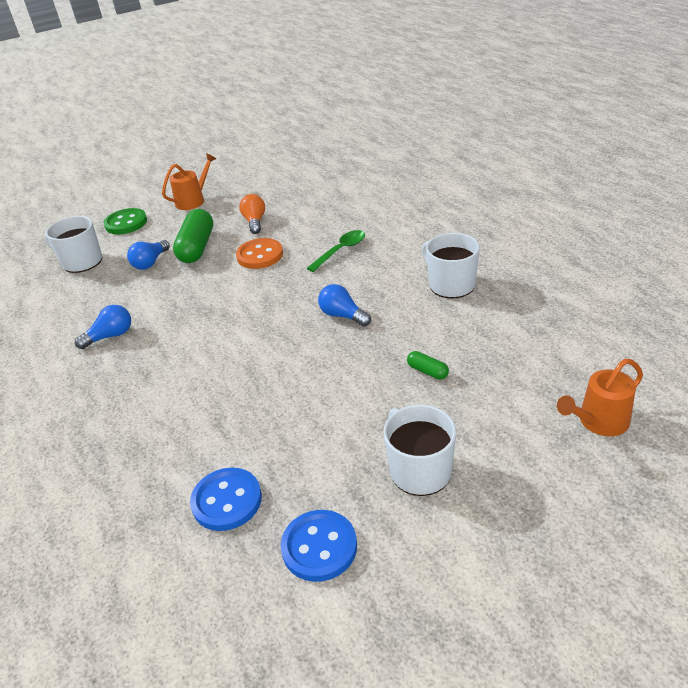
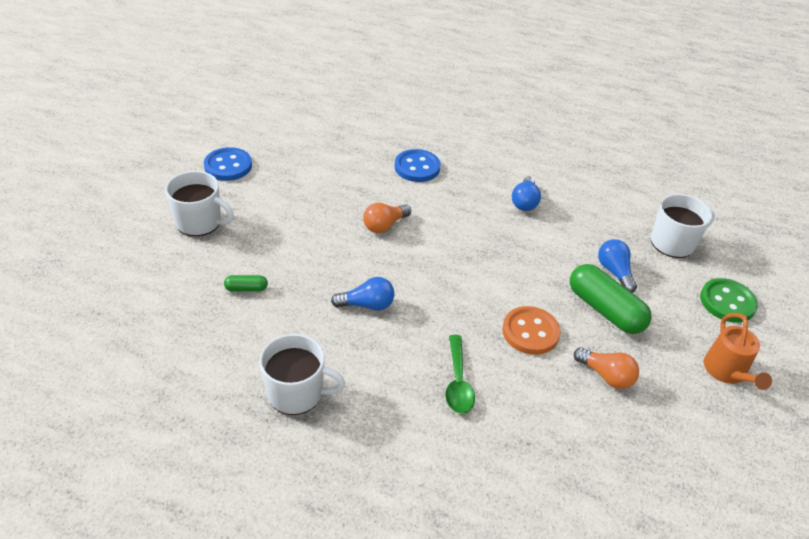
camera: 130 degrees right, 5 degrees up
(227, 501) = (302, 161): blue button -> blue button (417, 167)
(247, 372) = (384, 225): none -> orange light bulb
(598, 422) = (84, 309): orange watering can -> none

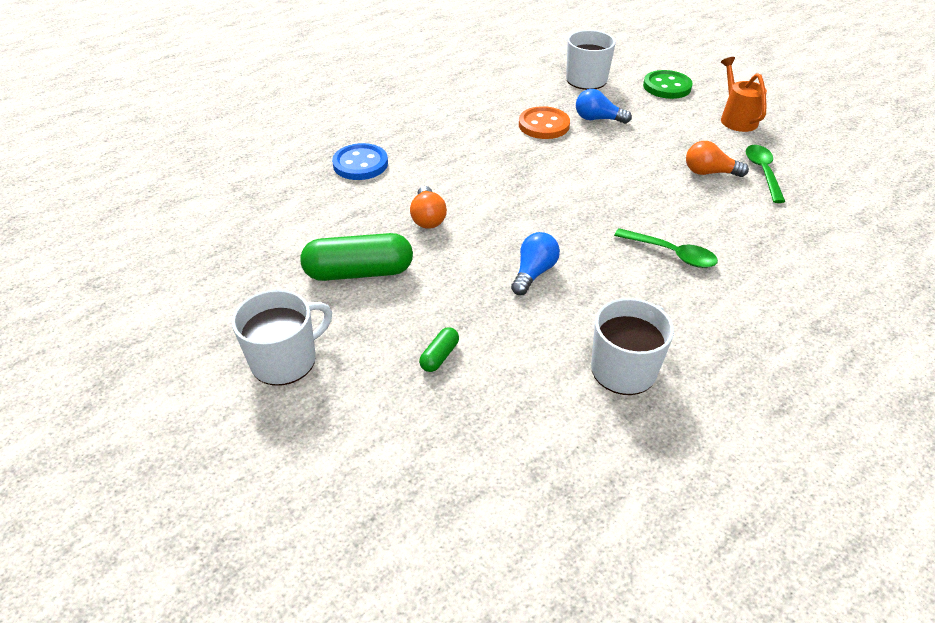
camera: 55 degrees left, 0 degrees up
(228, 166) = (203, 300): blue button -> none
(524, 202) = (473, 125): blue light bulb -> none
(530, 332) = (637, 189): orange button -> orange button (543, 125)
(605, 310) = (637, 142): green capsule -> green capsule (359, 272)
(606, 376) = (709, 172): orange light bulb -> orange light bulb turned 150 degrees counterclockwise
(648, 417) = (762, 172): none -> green spoon
(727, 372) = (736, 119): orange watering can -> orange watering can turned 135 degrees counterclockwise

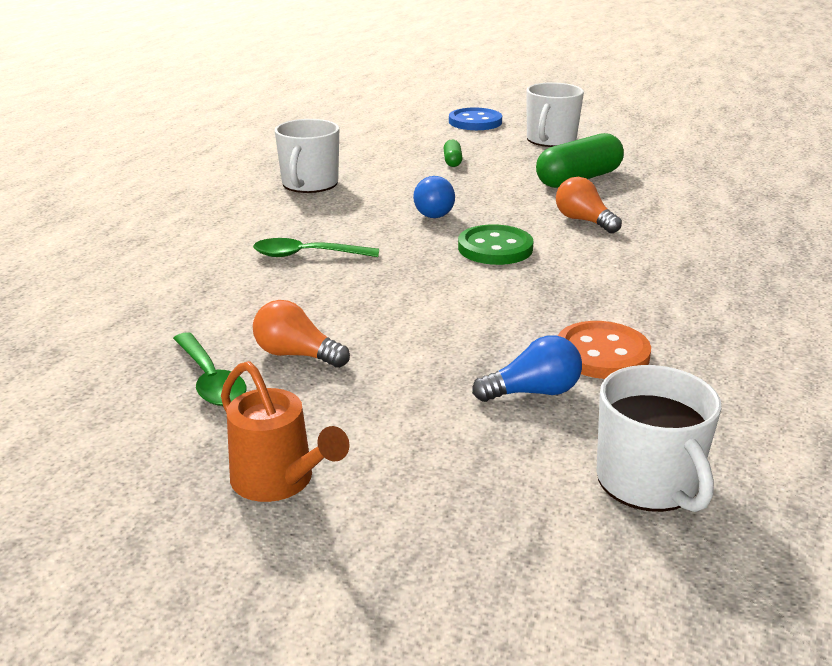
camera: 150 degrees right, 15 degrees down
(360, 164) = (734, 242): blue button -> blue button (475, 122)
(667, 87) = (468, 525): green button -> green button (495, 248)
(709, 172) = (296, 355): orange light bulb -> orange light bulb turned 135 degrees counterclockwise

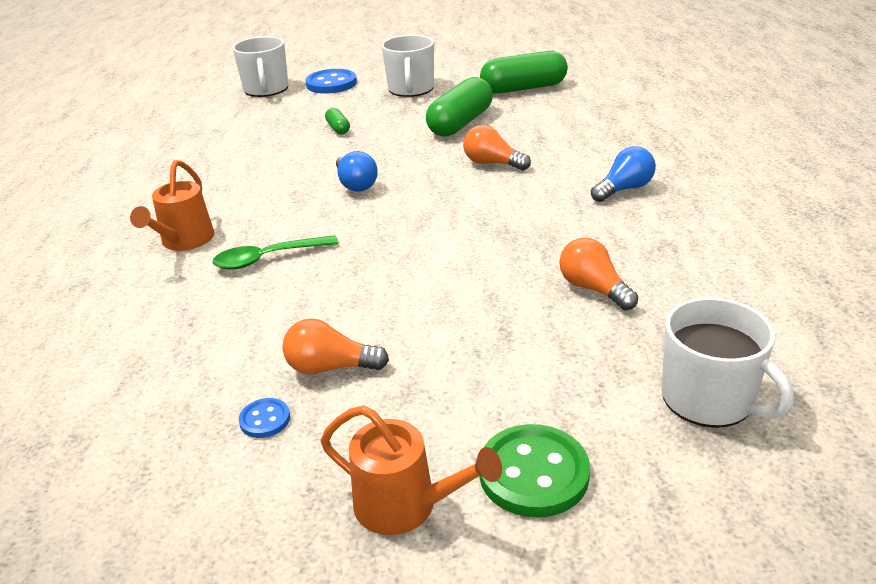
camera: 20 degrees left, 5 degrees up
(210, 380) = (265, 419): green spoon -> blue button
(246, 225) = (184, 241): none -> orange watering can
(309, 184) = (218, 181): white mug -> white mug (266, 89)
(495, 248) = (436, 208): green button -> green button (533, 473)
(533, 392) = (563, 342): blue light bulb -> blue light bulb (624, 189)
(602, 354) = (593, 289): orange button -> orange light bulb
(671, 160) = (523, 88): none -> green capsule

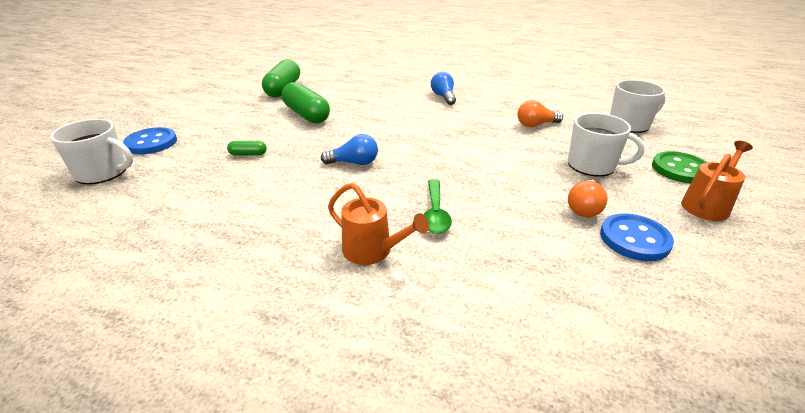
camera: 70 degrees left, 0 degrees up
(265, 419) = (634, 239): blue button -> blue button, size x1.98
(411, 89) = (222, 118): white mug -> white mug (592, 165)
(492, 163) = (376, 118): orange light bulb -> none

